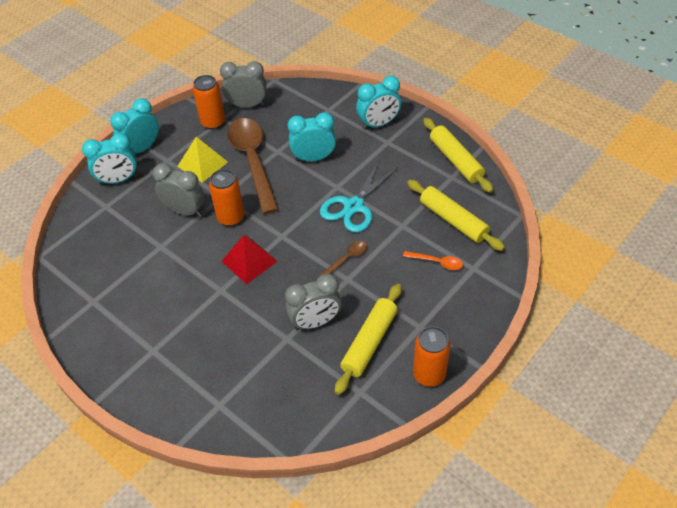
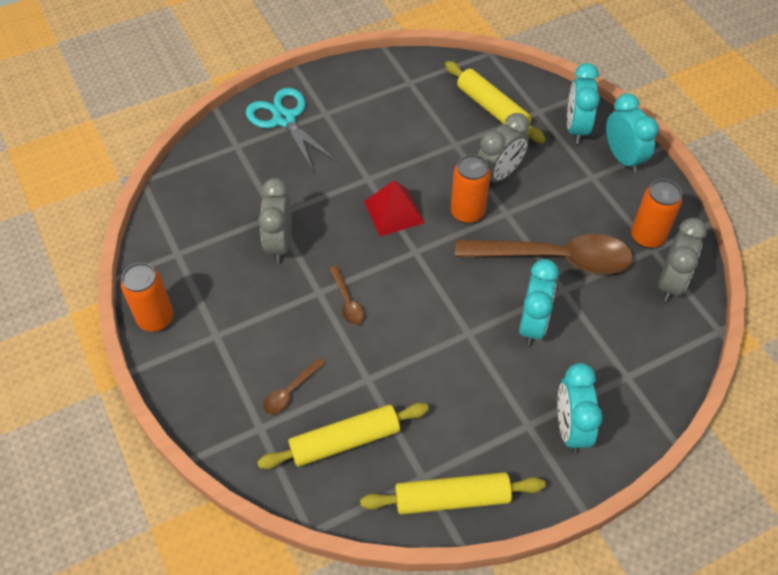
camera: 110 degrees right, 5 degrees up
(202, 164) = (571, 208): yellow pyramid -> none
(354, 206) = (425, 338): turquoise scissors -> turquoise scissors (284, 119)
(369, 342) = (226, 282): yellow rolling pin -> yellow rolling pin (492, 109)
(437, 262) = (290, 391): orange spoon -> brown spoon

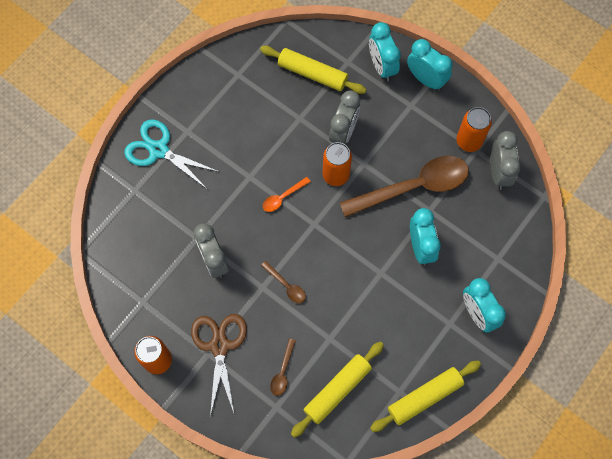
camera: 25 degrees left, 15 degrees up
(233, 333) = (219, 346): none -> brown scissors
(394, 212) = (283, 197): red pyramid -> orange spoon

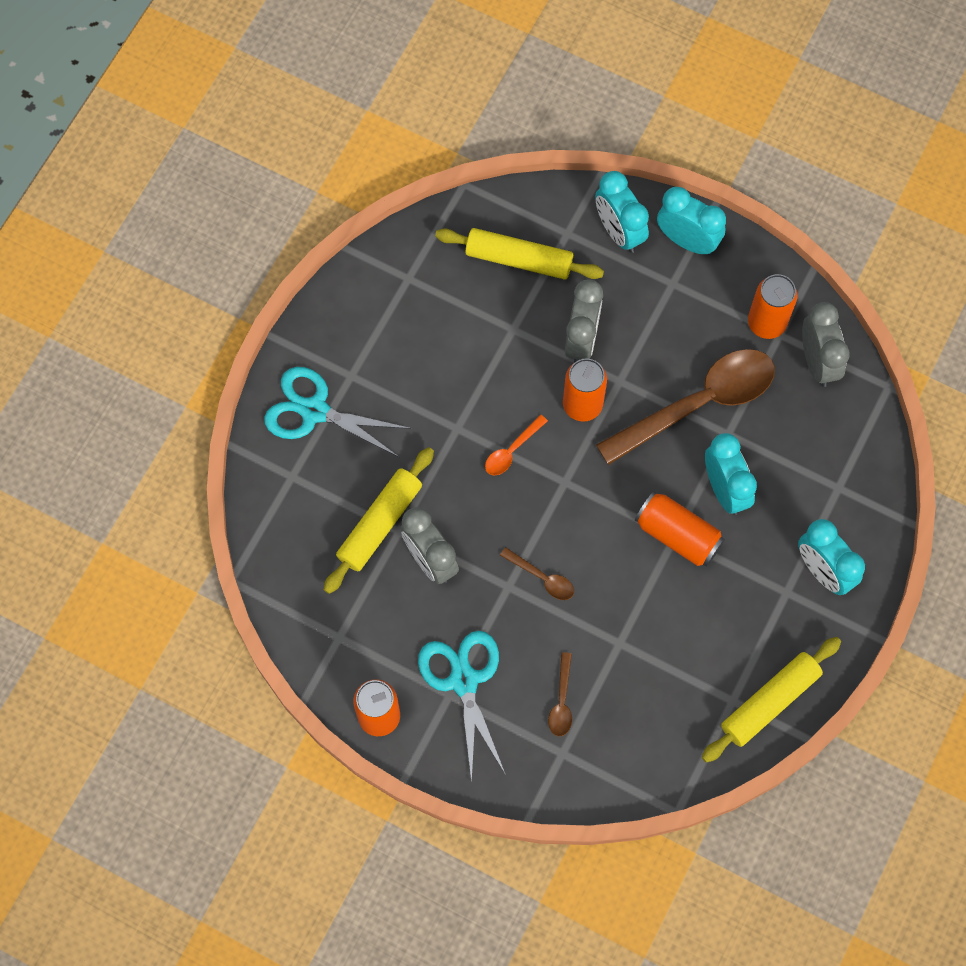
camera: 10 degrees left, 0 degrees up
(219, 346) = (463, 681): brown scissors -> turquoise scissors
(337, 390) = (644, 714): yellow rolling pin -> yellow rolling pin (379, 524)
(383, 272) = (678, 535): none -> orange can

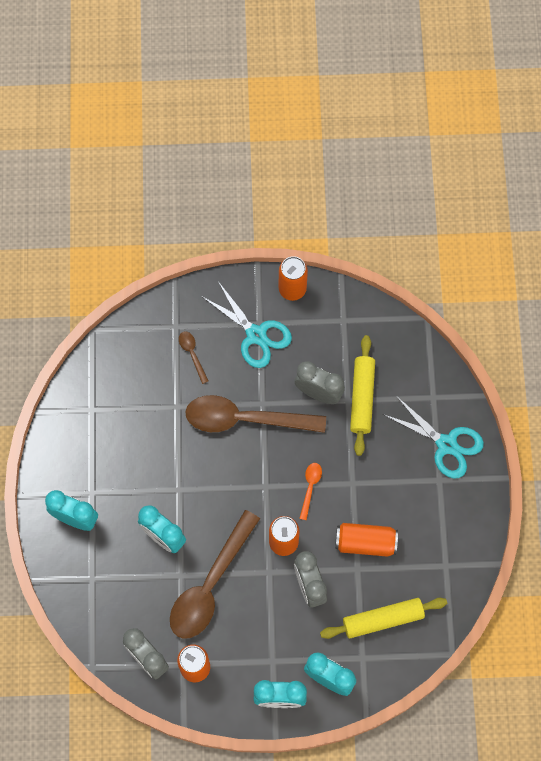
camera: 150 degrees right, 0 degrees up
(315, 411) = (446, 444): turquoise scissors -> turquoise scissors turned 45 degrees clockwise
(542, 578) = (245, 419): brown spoon -> brown spoon, size x2.40
(678, 535) = (177, 491): orange can -> orange can (365, 543)
(770, 702) = (69, 420): yellow rolling pin -> none

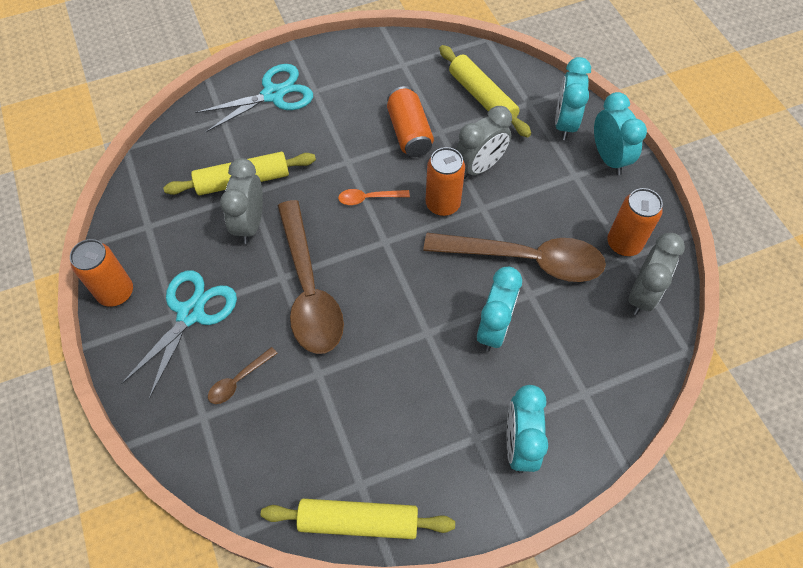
camera: 110 degrees left, 10 degrees down
(69, 401) = (358, 521): none -> yellow rolling pin
(446, 444) = (273, 95): turquoise scissors -> turquoise scissors turned 45 degrees clockwise

